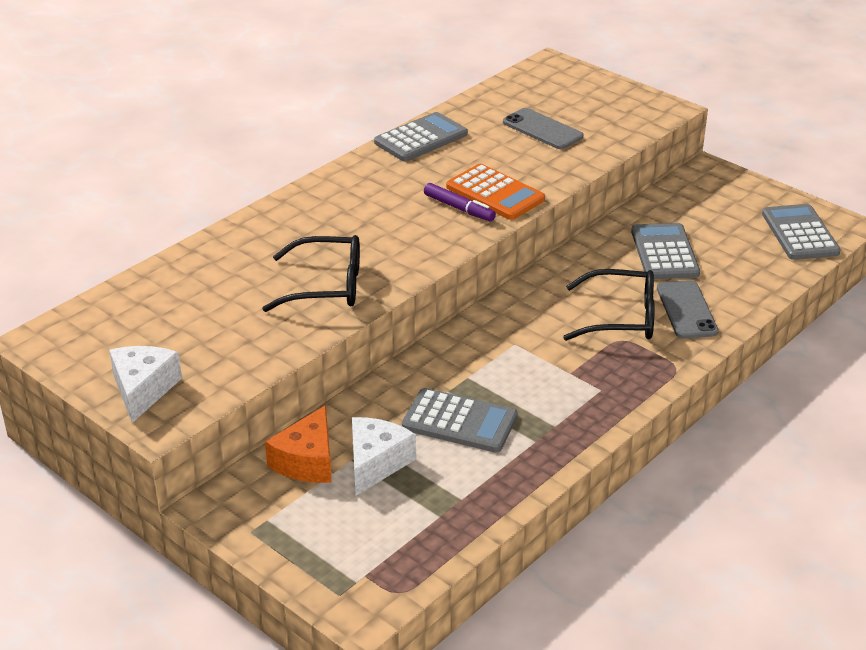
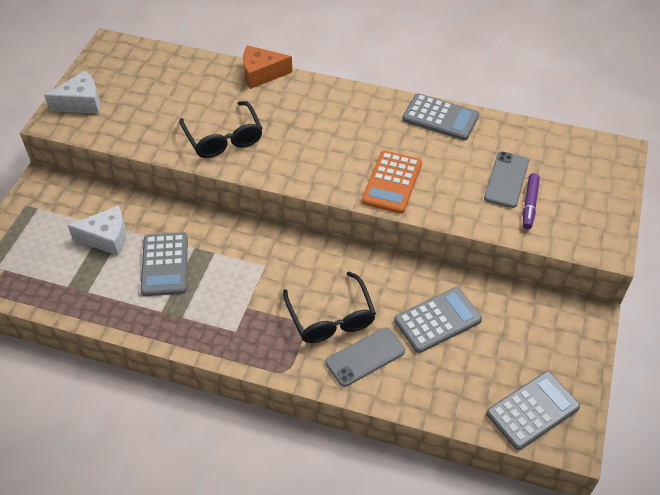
camera: 65 degrees right, 15 degrees up
(307, 461) = (96, 205): orange cheese -> orange cheese (261, 74)
(459, 208) = (358, 170): purple marker -> purple marker (529, 204)

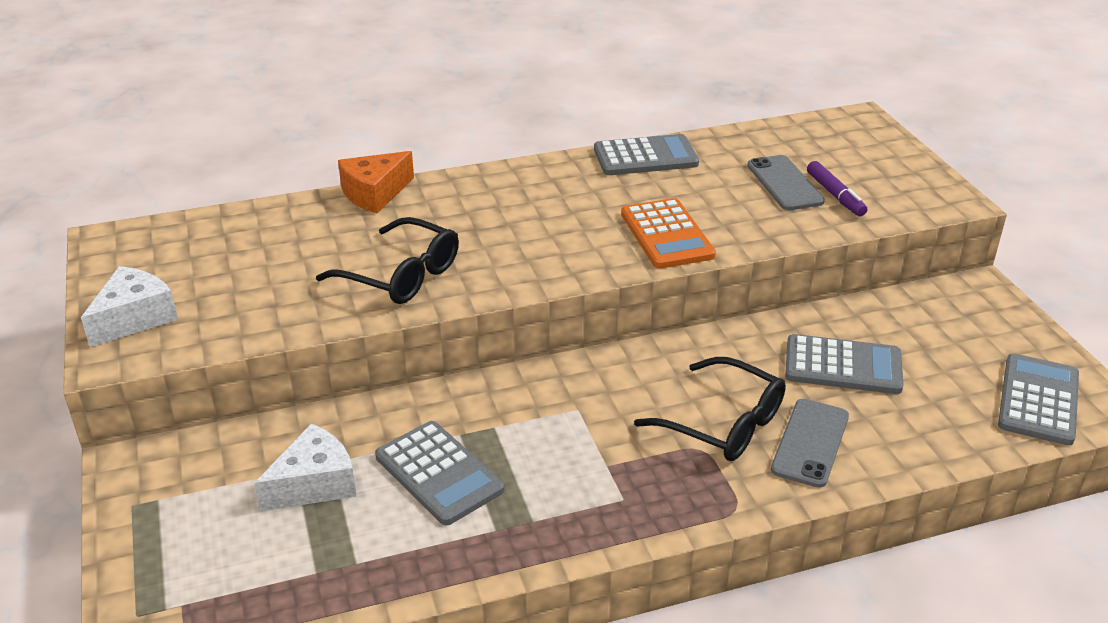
camera: 35 degrees left, 15 degrees down
(437, 320) = (843, 366): grey calculator -> grey calculator turned 75 degrees clockwise

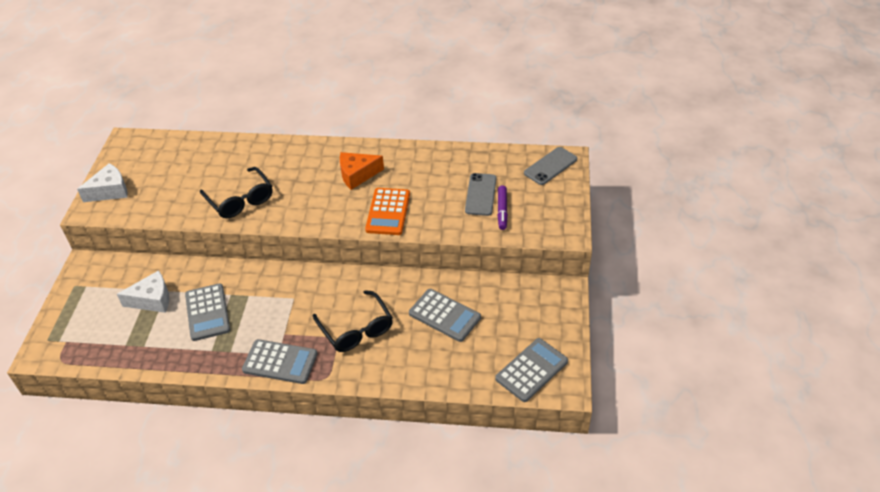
camera: 25 degrees right, 10 degrees up
(374, 193) = (263, 143): orange cheese -> orange cheese (357, 175)
(645, 157) = (419, 155): grey calculator -> grey calculator (280, 362)
(810, 443) = (390, 354): grey phone -> grey phone (550, 166)

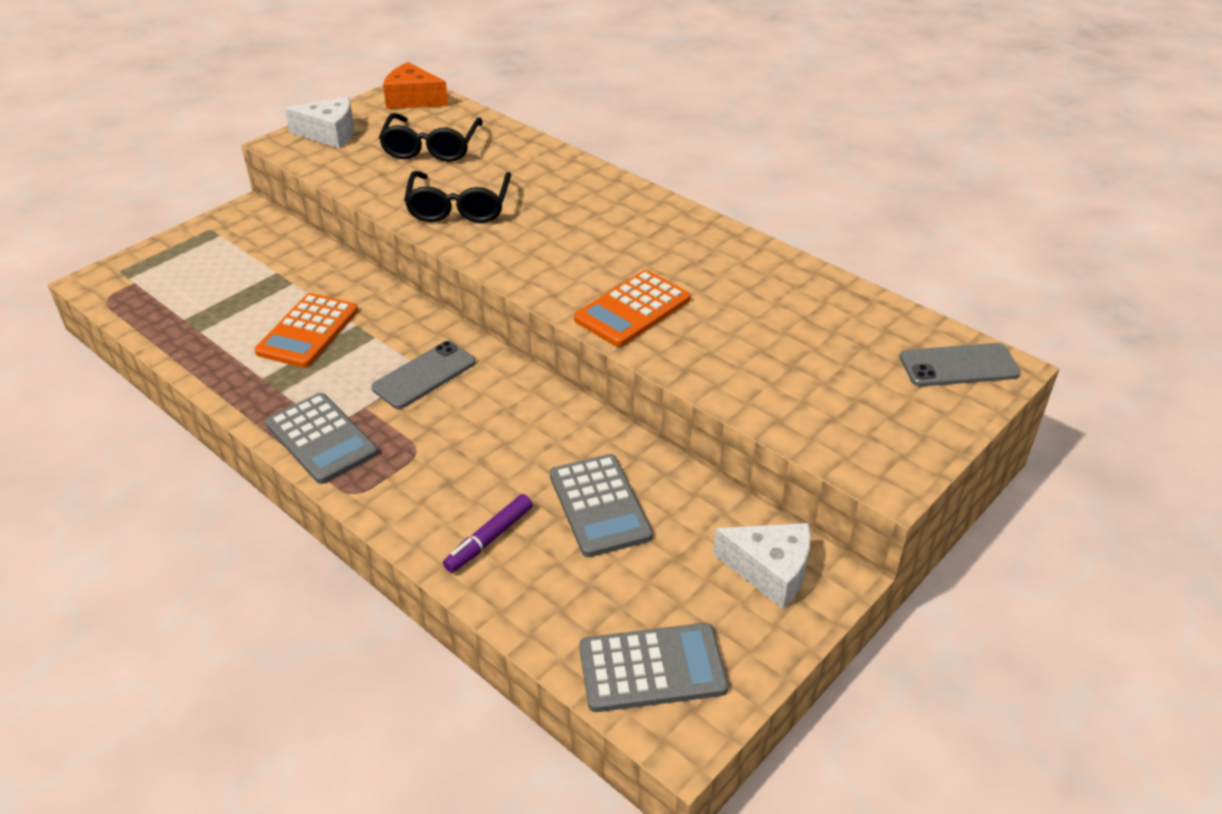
camera: 35 degrees right, 5 degrees down
(152, 300) = (267, 285): white cheese -> white cheese (770, 571)
(207, 312) = (308, 331): grey calculator -> orange calculator
(356, 329) = (459, 453): black glasses -> black glasses (431, 147)
(357, 175) = (640, 245): orange cheese -> orange cheese (413, 99)
(480, 194) = (797, 352): grey phone -> grey phone (424, 375)
(502, 210) = (809, 390): purple marker -> purple marker (489, 539)

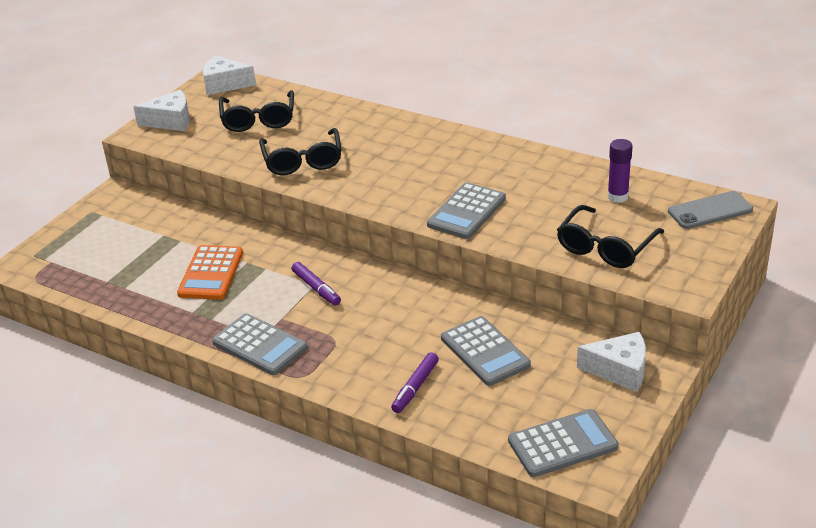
camera: 10 degrees left, 5 degrees down
(413, 99) = (224, 84): orange cheese -> white cheese
(424, 375) = (316, 288): grey phone -> purple marker
(632, 309) = (466, 212): orange calculator -> grey calculator
(797, 392) = (605, 247): none -> black glasses
(838, 323) = (617, 196): none -> purple glue stick

